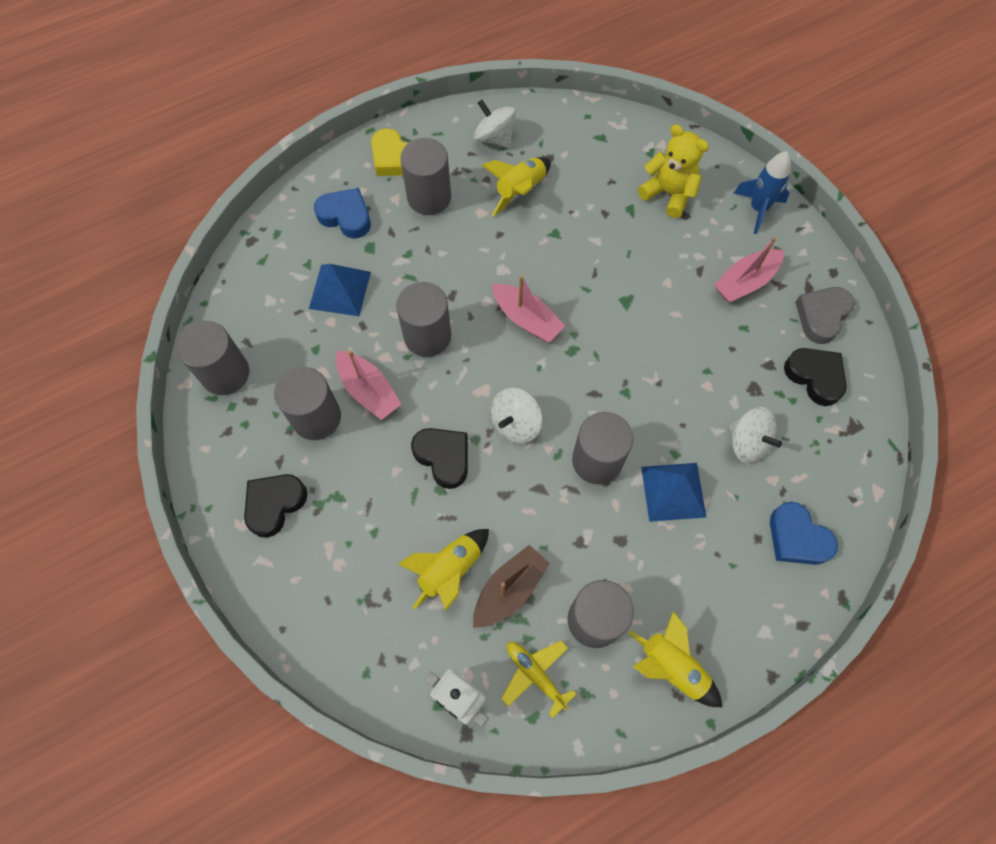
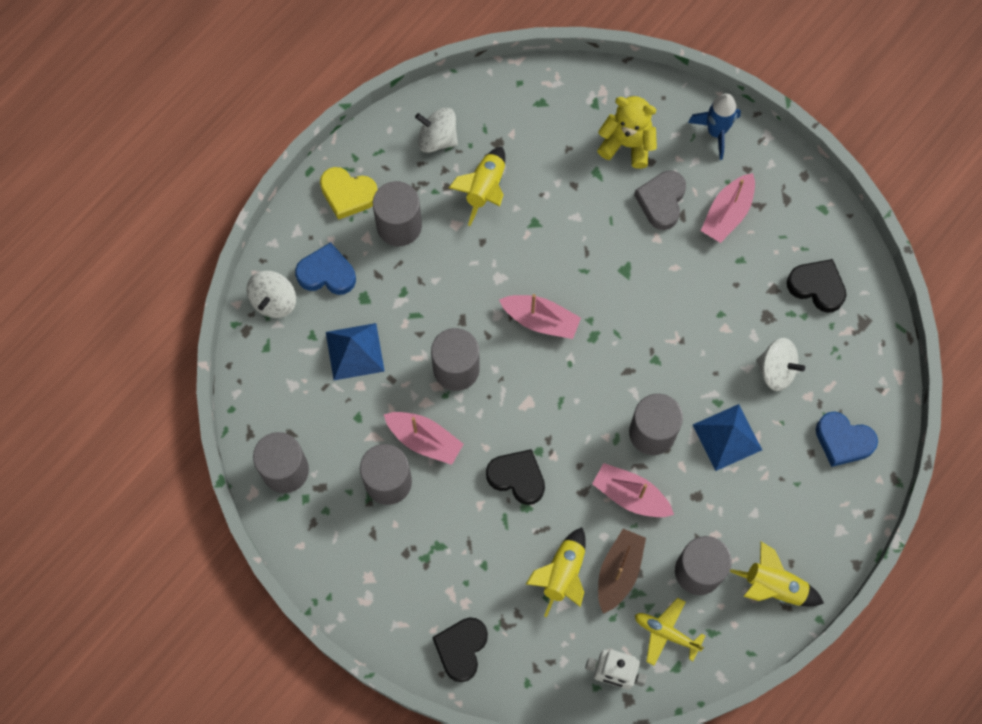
camera: 20 degrees left, 5 degrees up
(274, 504) = (386, 572): black heart -> black heart (461, 649)
(515, 423) = (569, 424): white spinning top -> white spinning top (274, 300)
(551, 515) = (630, 495): none -> pink boat
(821, 316) = (806, 224): grey heart -> grey heart (661, 201)

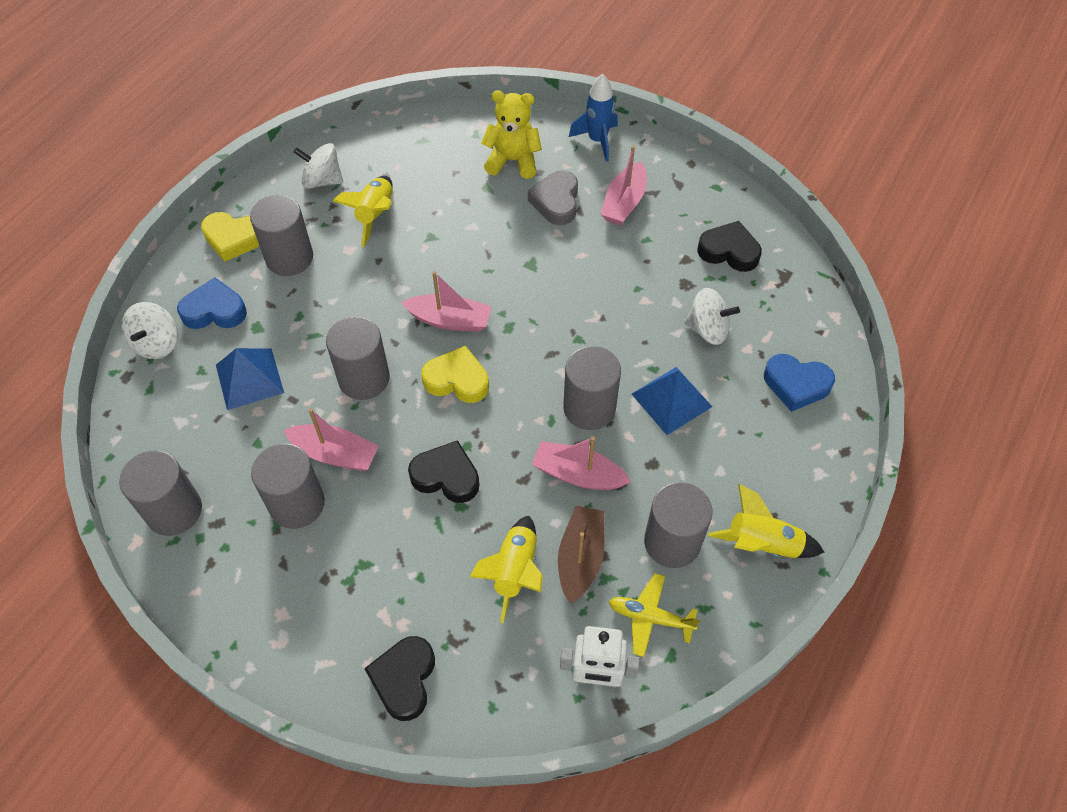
camera: 10 degrees left, 15 degrees down
(539, 384) = (457, 380): none -> yellow heart

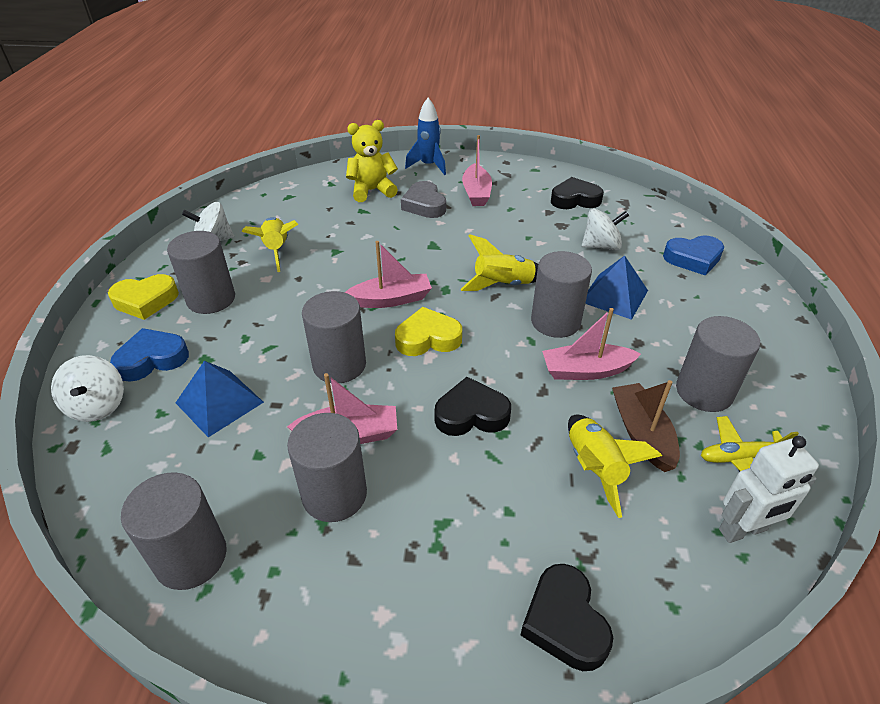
camera: 25 degrees left, 15 degrees down
(762, 544) = (771, 367): yellow rocket -> yellow rocket (503, 285)

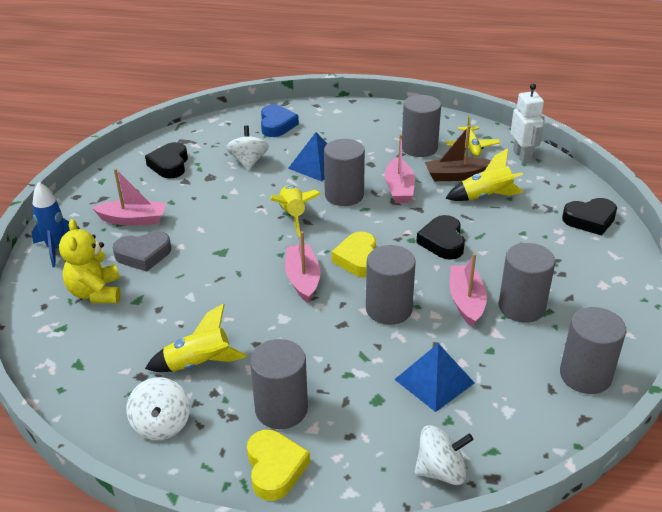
camera: 85 degrees left, 5 degrees down
(152, 359) = (376, 441): blue heart -> none

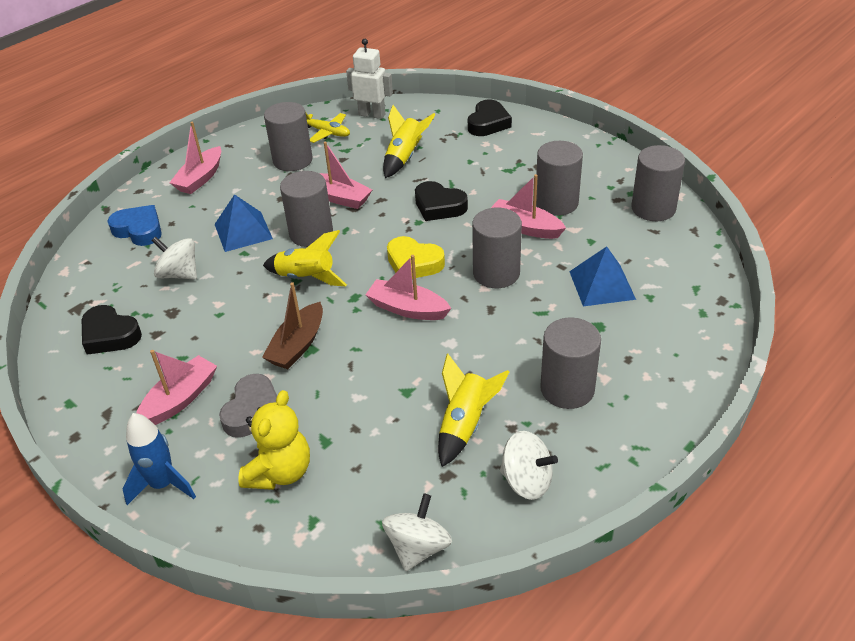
camera: 55 degrees left, 5 degrees up
(96, 293) = (280, 472): yellow teddy bear -> yellow teddy bear turned 90 degrees counterclockwise
(275, 468) = (634, 420): yellow heart -> none
(354, 121) = (200, 178): none -> pink boat
(441, 471) = (699, 323): white spinning top -> white spinning top (418, 547)
(456, 176) = (358, 159): brown boat -> brown boat (297, 345)

